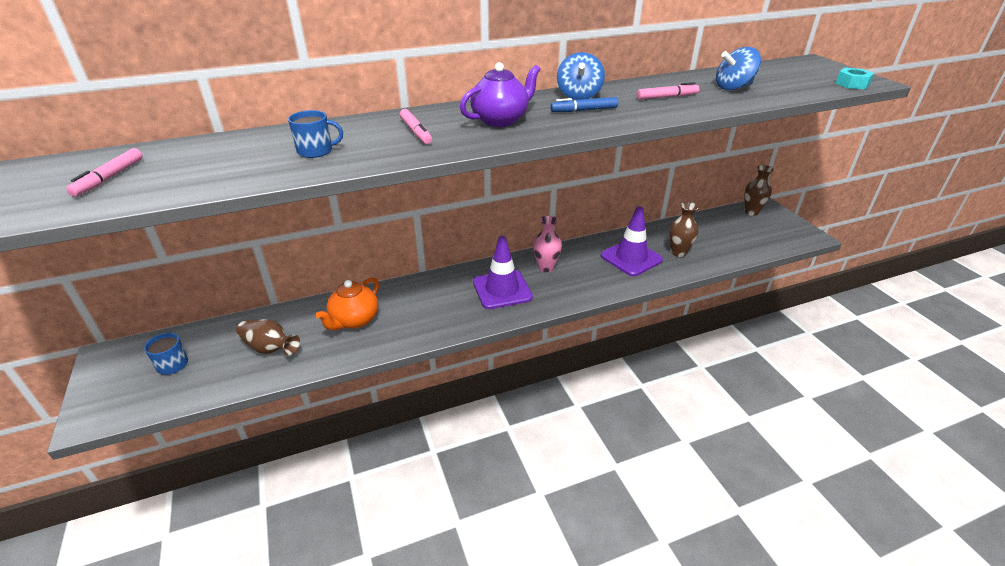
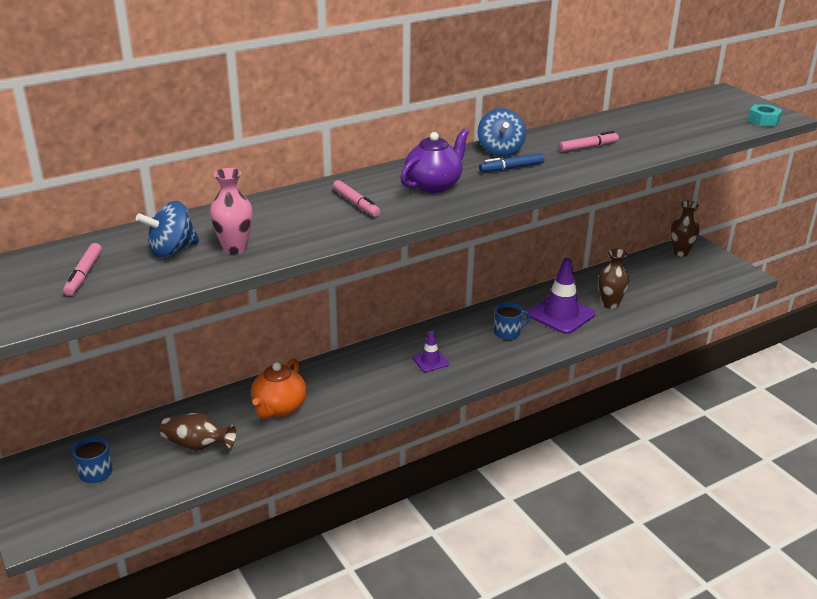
camera: 10 degrees left, 5 degrees down
(316, 151) = (269, 232): blue mug -> blue mug (507, 333)
(502, 290) = (430, 361): purple traffic cone -> purple traffic cone, size x0.52
(546, 267) = (471, 333): pink vase -> pink vase (234, 248)
(733, 88) = (650, 132): blue spinning top -> blue spinning top (172, 250)

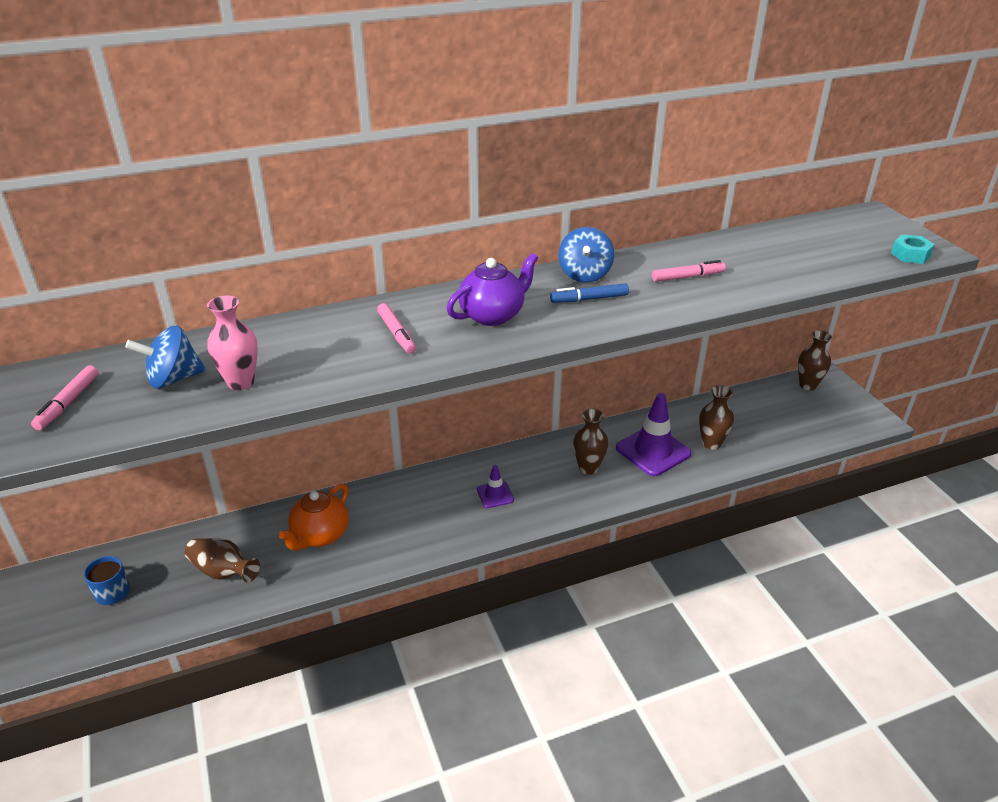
camera: 10 degrees right, 5 degrees up
(507, 333) = (588, 468): blue mug -> brown vase

